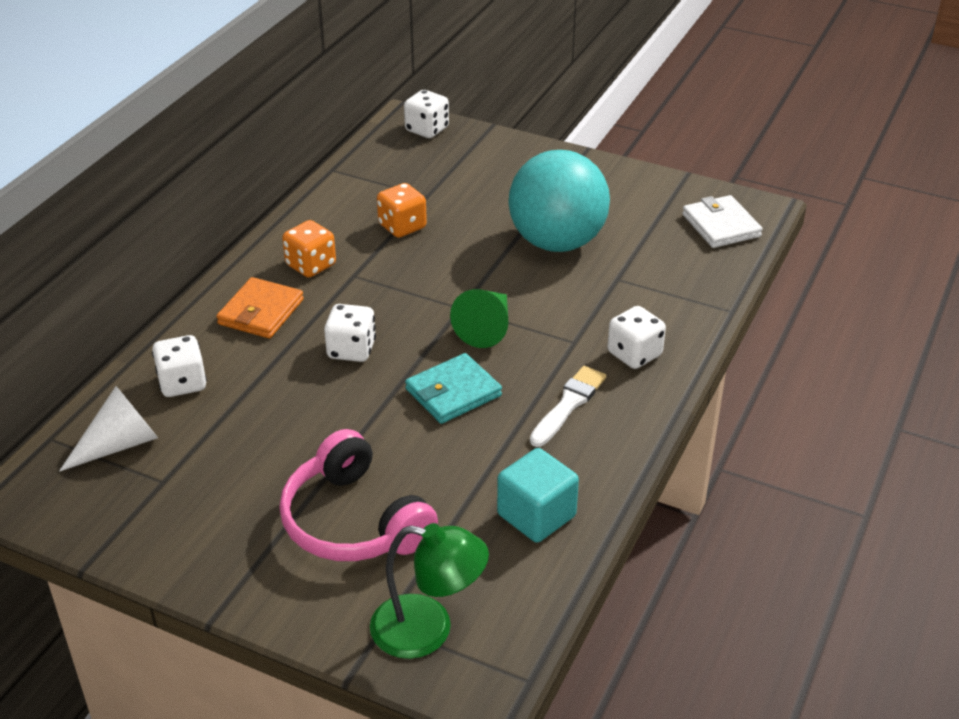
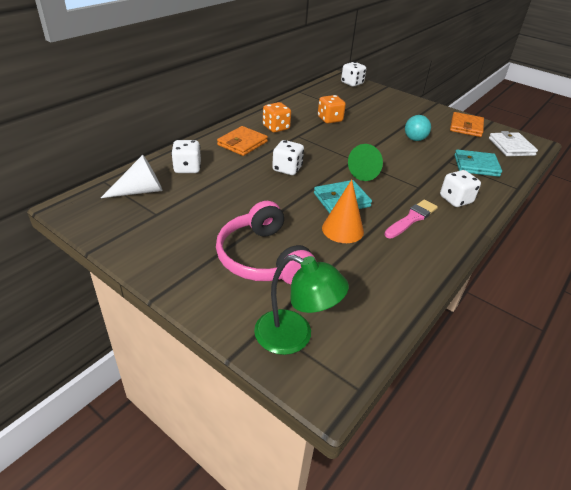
camera: 10 degrees right, 0 degrees up
(464, 446) = (342, 229): none -> orange cone
(536, 515) = (382, 278): turquoise cube -> none
(557, 242) = (414, 139): turquoise ball -> turquoise ball, size x0.45
(568, 404) = (411, 218): white brush -> pink brush
(643, 196) = (466, 127): none -> orange wallet
(664, 278) = (476, 165): none -> turquoise wallet

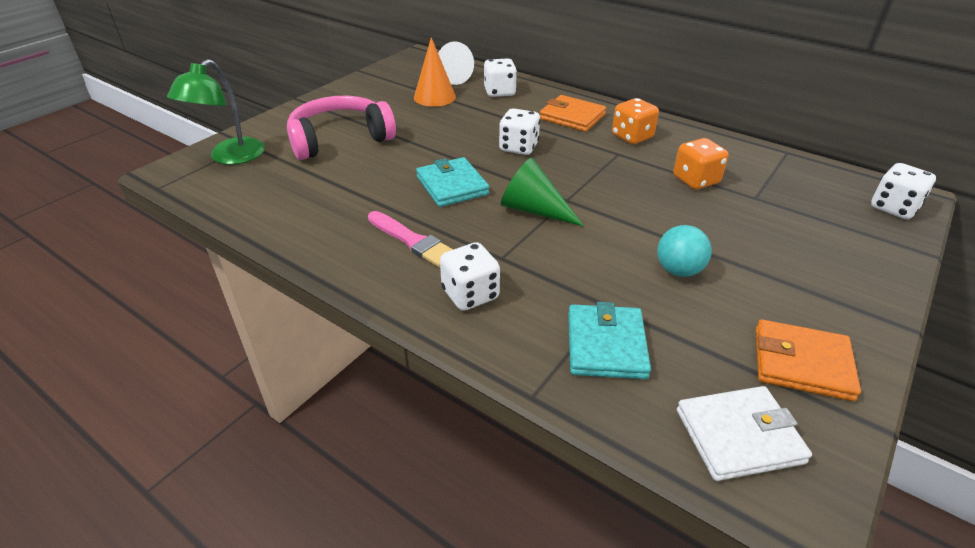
camera: 90 degrees right, 0 degrees up
(342, 229) = (387, 185): orange cone -> orange cone (434, 97)

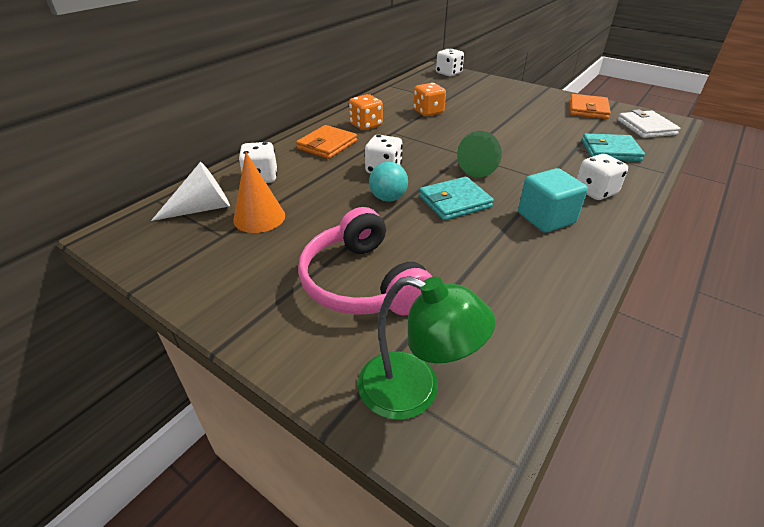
camera: 90 degrees left, 0 degrees up
(412, 241) = (546, 218): pink brush -> turquoise cube
(678, 270) = (531, 127): turquoise ball -> turquoise ball (388, 198)

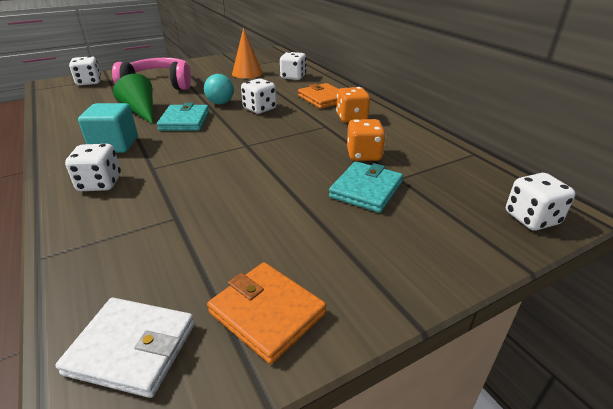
camera: 115 degrees right, 5 degrees down
(202, 208) = (273, 64): white cone -> none
(415, 391) = (89, 82): green lamp -> white dice
(482, 166) = (215, 146): green cone -> green cone (141, 111)
(610, 151) = (135, 243): turquoise wallet -> turquoise wallet (366, 189)

